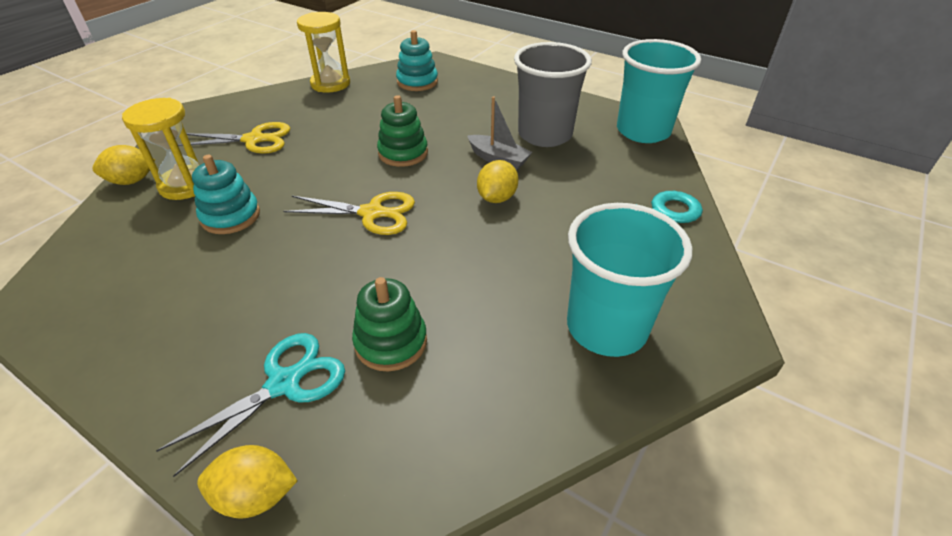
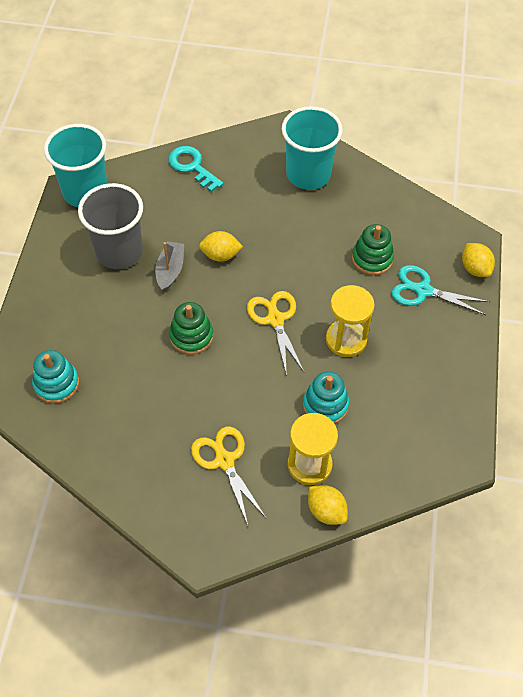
camera: 115 degrees left, 15 degrees up
(330, 84) = (91, 462): yellow hourglass -> yellow hourglass (346, 339)

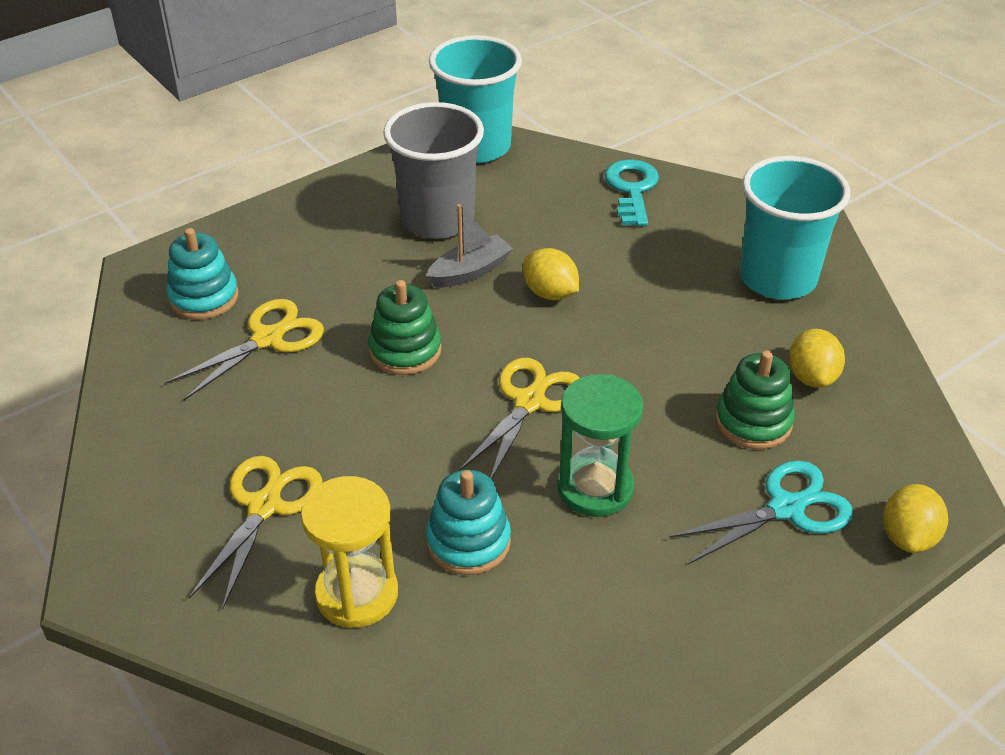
camera: 45 degrees right, 15 degrees down
(119, 381) = (267, 339): none -> yellow scissors
(326, 511) = (304, 666): yellow lemon -> yellow lemon (812, 377)
(346, 339) = (595, 488): yellow hourglass -> green hourglass
(423, 290) = (786, 508): turquoise scissors -> turquoise scissors turned 90 degrees clockwise

